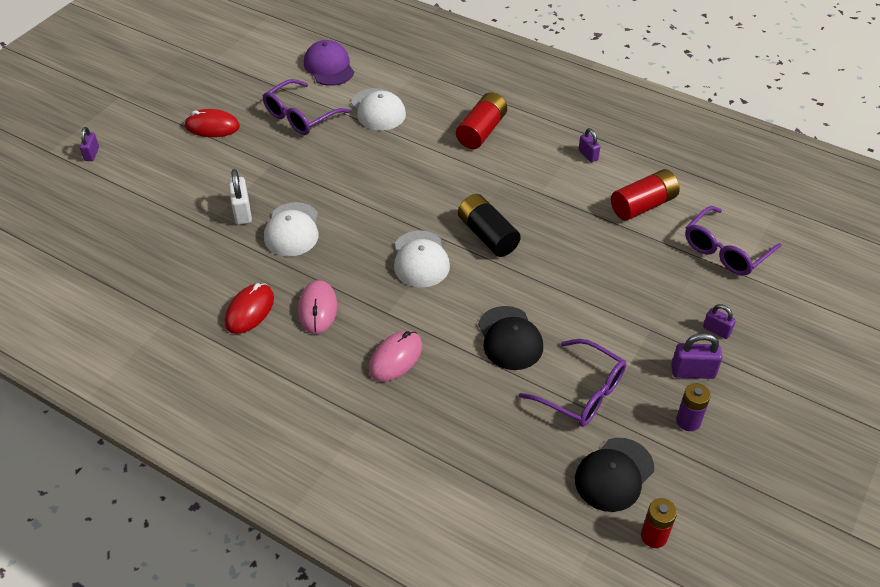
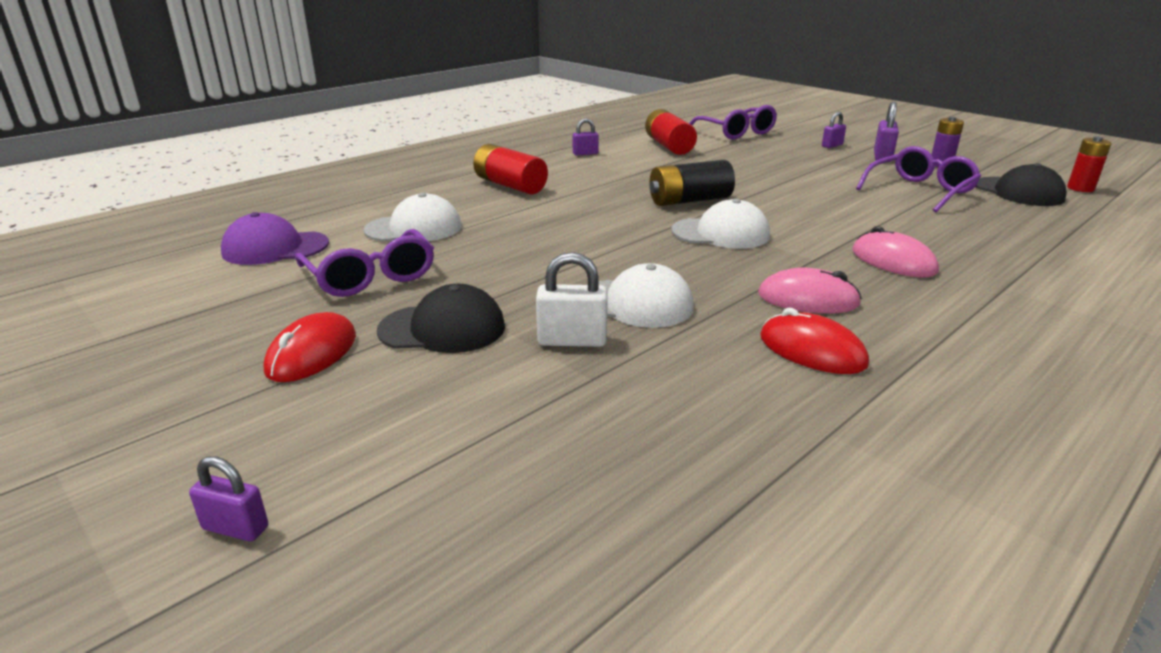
camera: 75 degrees left, 20 degrees down
(510, 338) = (851, 208): black cap -> black cap (442, 328)

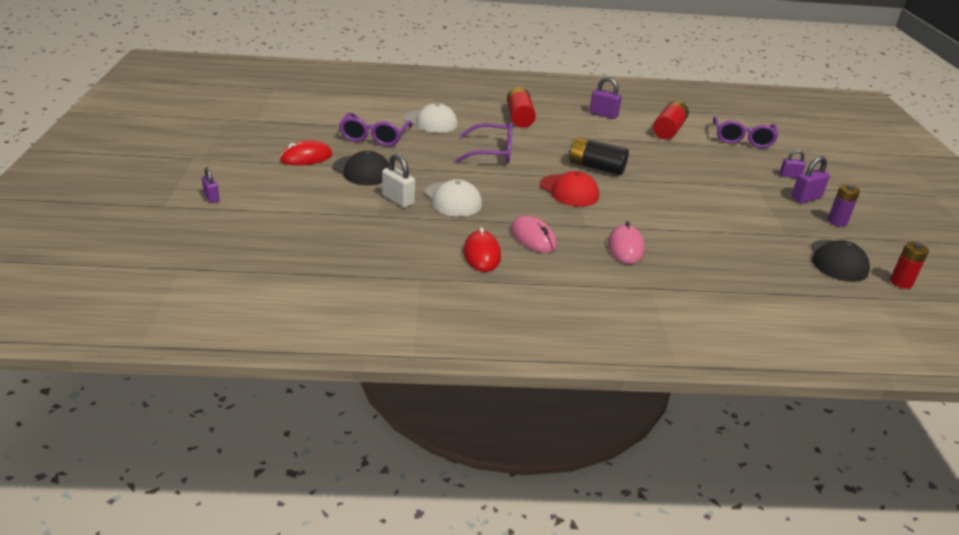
camera: 40 degrees right, 5 degrees up
(275, 248) = (361, 107): purple cap -> none
(585, 153) = (603, 114): purple padlock -> purple padlock, size x1.53
(721, 233) = (569, 191): white cap -> red cap
(920, 191) = (763, 227): purple glasses -> purple glasses (492, 153)

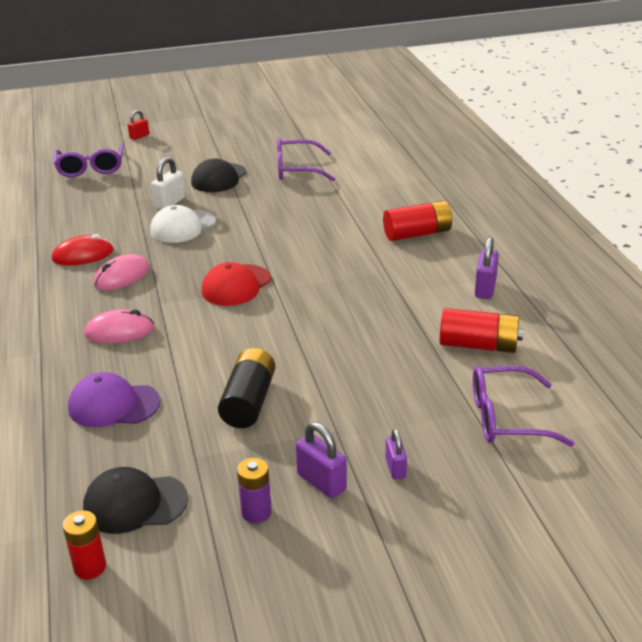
camera: 80 degrees right, 0 degrees up
(211, 197) = (139, 136): purple padlock -> red padlock
(306, 157) = (231, 152): red mouse -> none
(430, 122) = (358, 188): white cap -> none
(492, 153) = (304, 231): purple glasses -> purple glasses (91, 168)
(596, 167) = (310, 297): black battery -> black battery (249, 402)
(729, 259) = (113, 405): none -> purple cap

